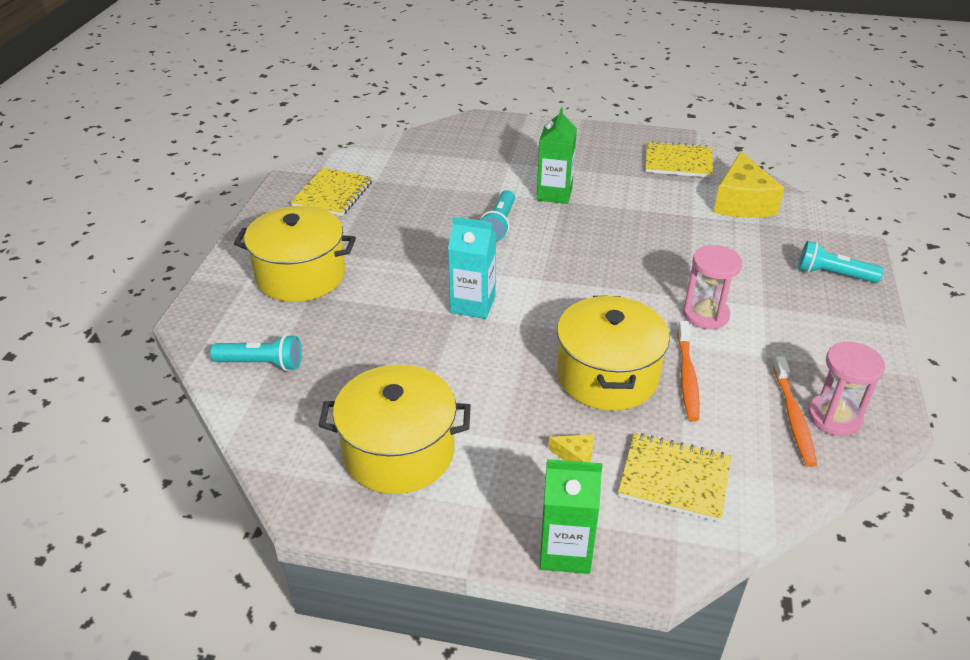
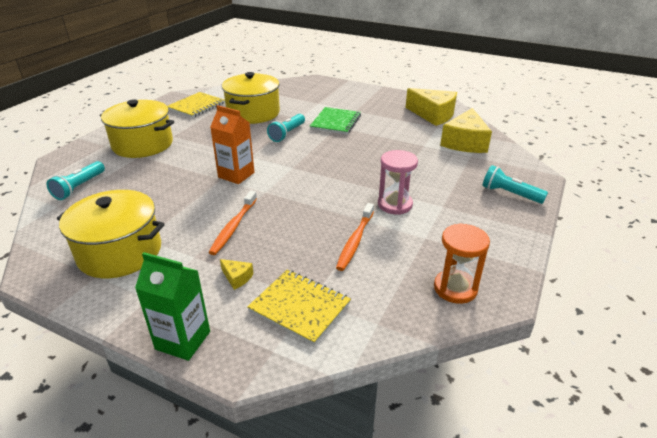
camera: 15 degrees right, 5 degrees down
(262, 363) = (79, 187): turquoise flashlight -> turquoise flashlight turned 90 degrees clockwise
(473, 304) = (236, 175): turquoise carton -> orange carton
(554, 194) = (335, 122): green carton -> green notebook
(607, 375) = (297, 230): yellow pot -> yellow pot (253, 113)
(678, 162) = (433, 115): yellow notebook -> yellow cheese
(793, 416) = (421, 282): orange toothbrush -> orange toothbrush (234, 227)
(834, 417) = (455, 288): pink hourglass -> orange hourglass

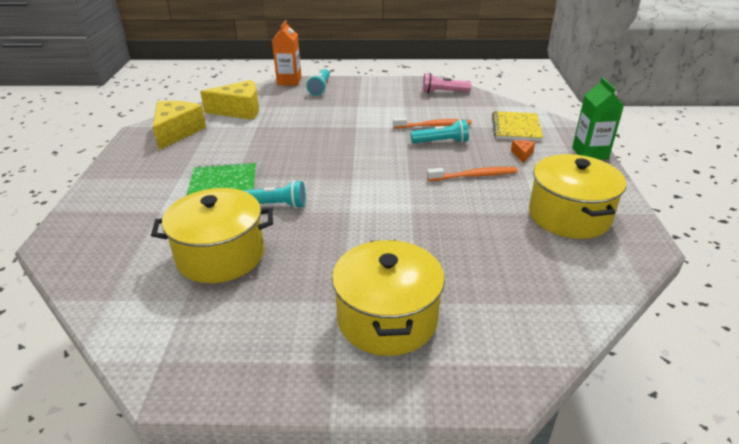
camera: 115 degrees left, 0 degrees up
(79, 187) = (530, 310): turquoise flashlight -> turquoise flashlight (441, 142)
(196, 106) = (215, 332): yellow notebook -> none
(236, 175) = (395, 205): orange carton -> orange carton (289, 81)
(237, 278) = (522, 154): yellow cheese -> orange cheese
(395, 204) = (373, 121): pink hourglass -> none
(455, 288) = (443, 92): orange hourglass -> pink flashlight

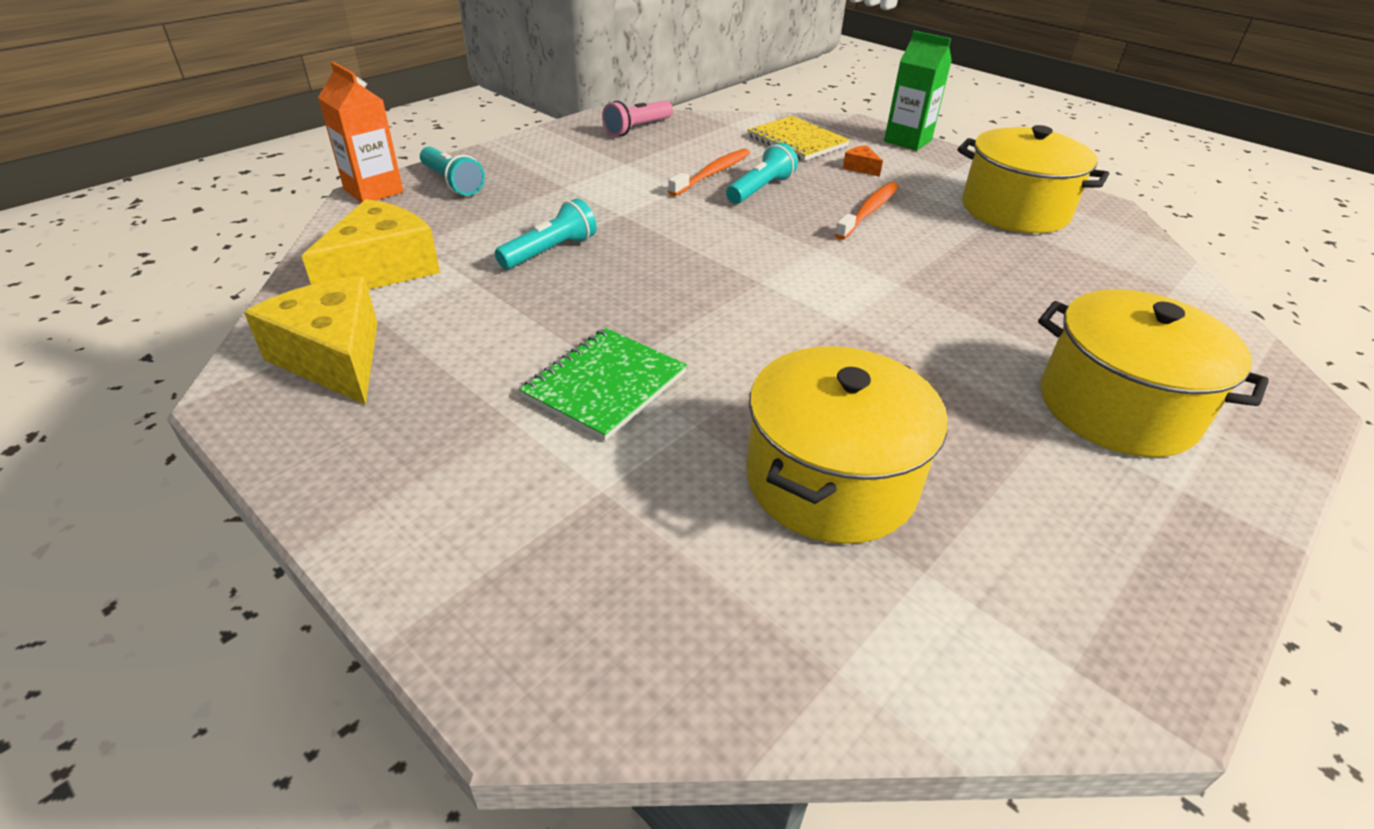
camera: 50 degrees left, 5 degrees up
(275, 205) = (747, 370): turquoise flashlight -> turquoise flashlight (550, 251)

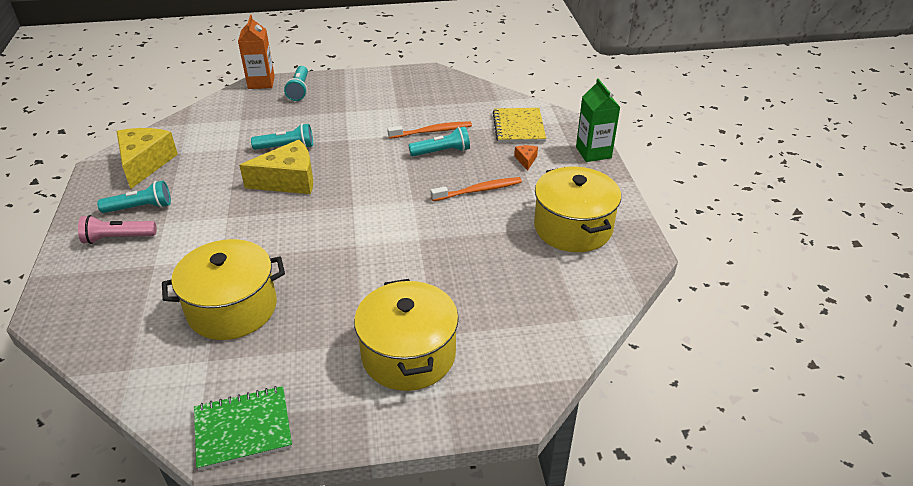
camera: 40 degrees right, 0 degrees up
(382, 269) = (211, 128): yellow cheese -> yellow cheese (288, 180)
(433, 422) = (140, 208): none -> turquoise flashlight
(605, 385) = (215, 223): green notebook -> green notebook (243, 429)
(637, 128) = (438, 86): pink flashlight -> pink flashlight (118, 238)

